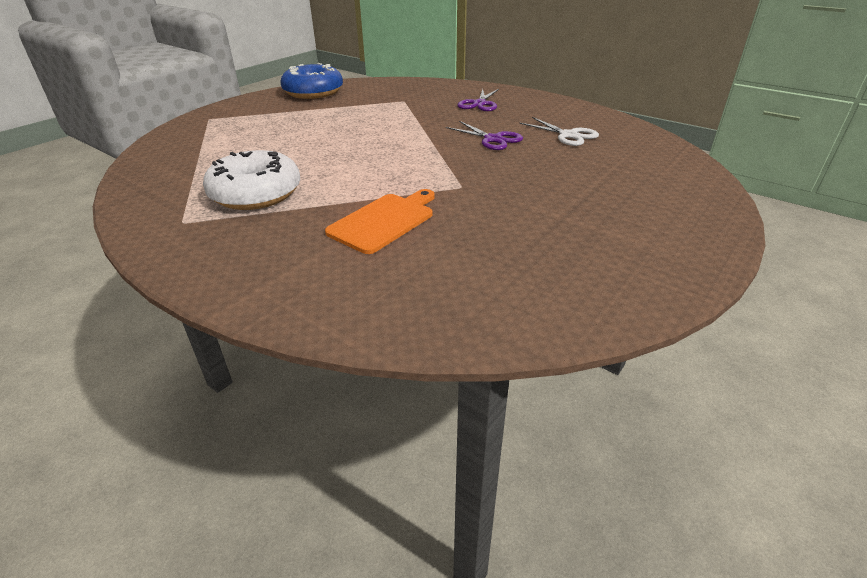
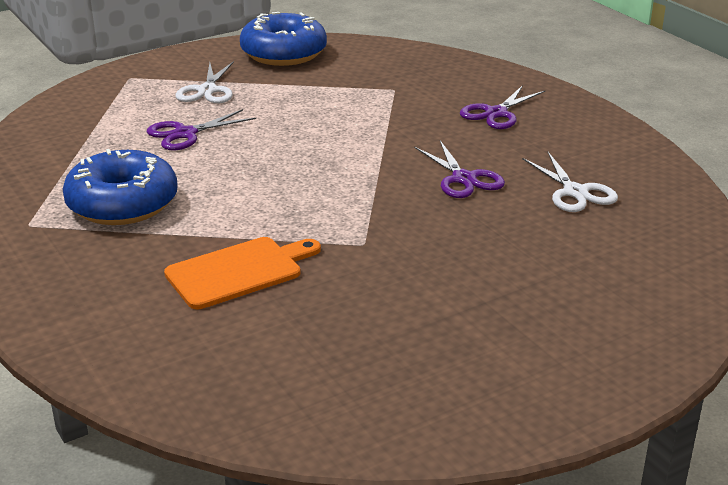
camera: 20 degrees right, 5 degrees down
(256, 194) = (122, 204): white donut -> blue donut
(274, 118) = (207, 90): none -> white scissors
(275, 144) = (185, 134): none -> purple scissors

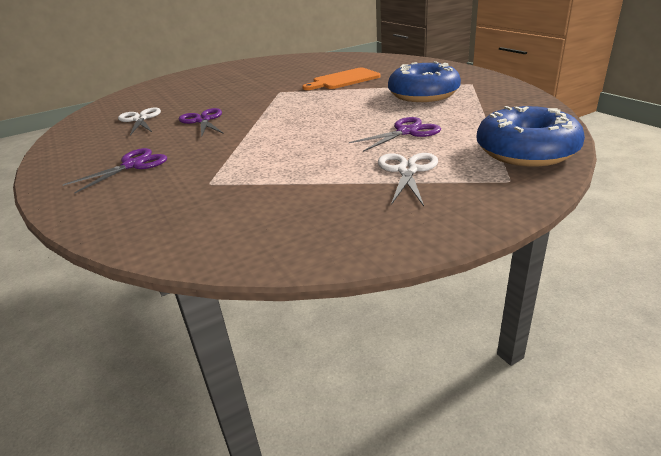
camera: 175 degrees left, 0 degrees up
(283, 53) = (327, 230): blue donut -> blue donut (526, 151)

